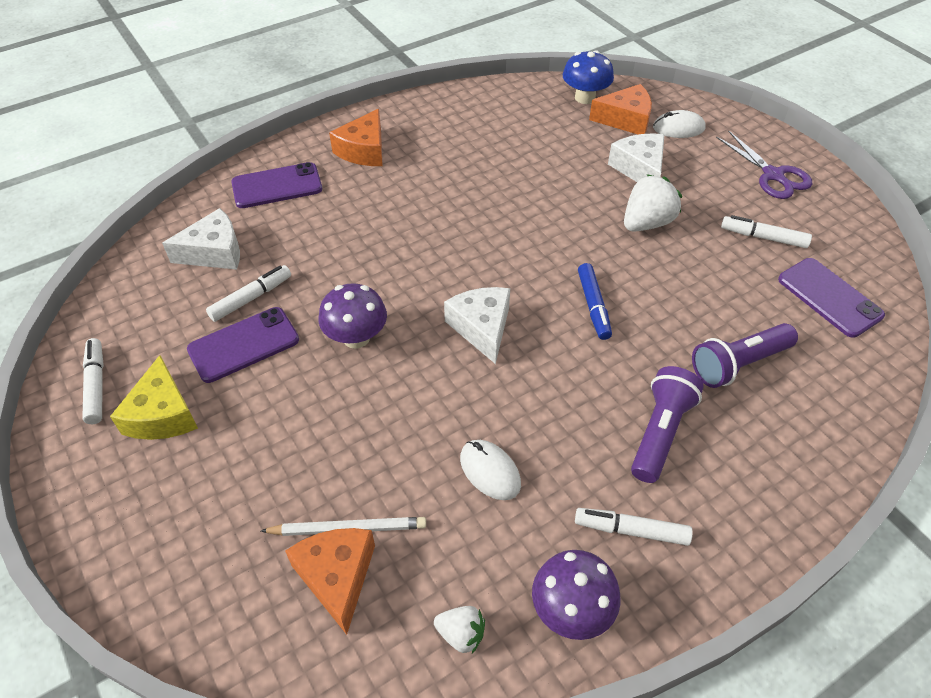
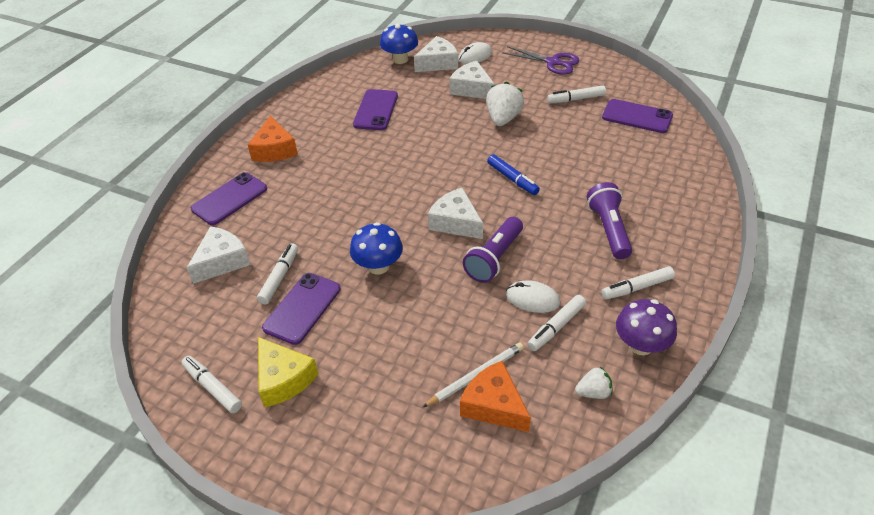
camera: 30 degrees left, 5 degrees down
(356, 337) = (378, 266): purple mushroom -> blue mushroom
(487, 523) = (556, 327): none -> white marker
(506, 149) = (376, 110): none -> purple phone
(626, 119) = (438, 63): orange cheese -> white cheese
(738, 364) = (619, 173): purple flashlight -> purple flashlight (494, 258)

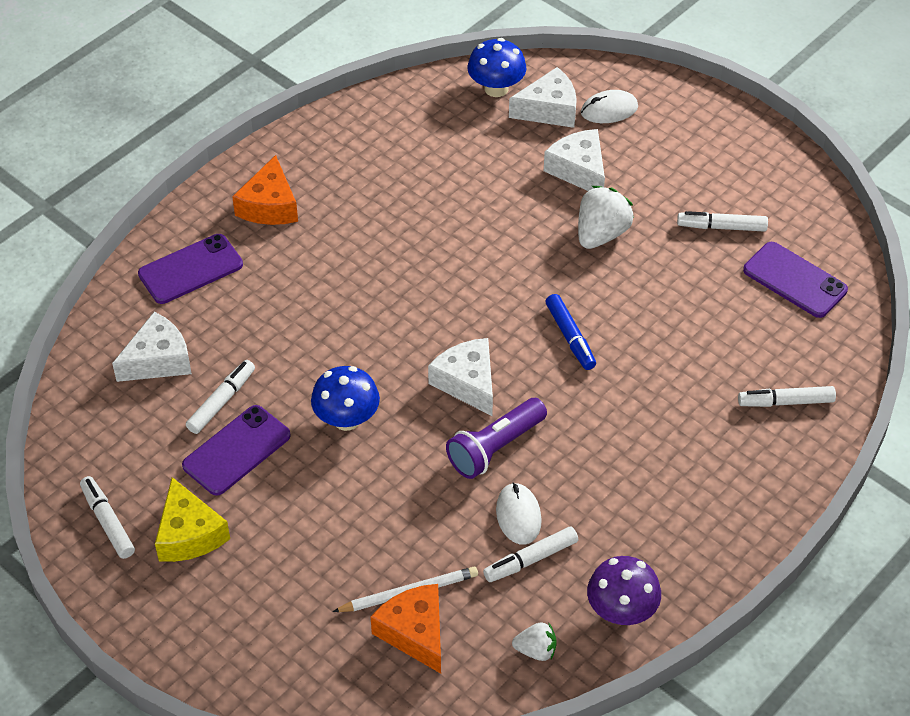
camera: 15 degrees right, 5 degrees up
(376, 110) = (428, 173): purple phone -> none
(532, 299) = (518, 515): white mouse -> white mouse turned 45 degrees clockwise
(552, 62) = (719, 151): purple scissors -> none
(609, 229) = (662, 447): purple flashlight -> none
(636, 288) = (655, 537): white marker -> white marker (785, 402)

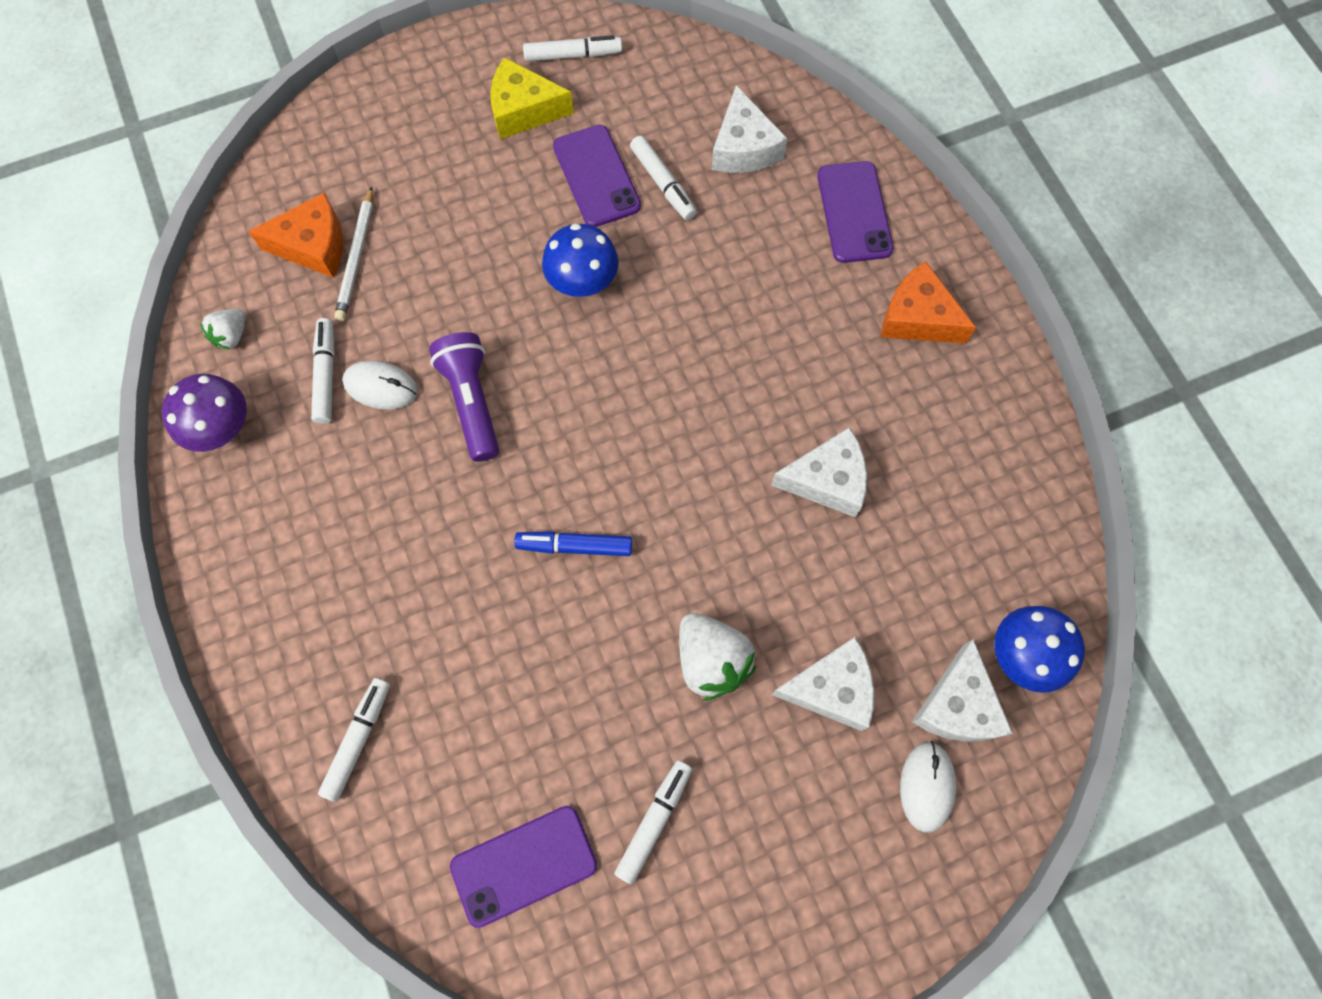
camera: 115 degrees right, 20 degrees up
(467, 382) = (568, 412): white cheese -> white cheese (827, 480)

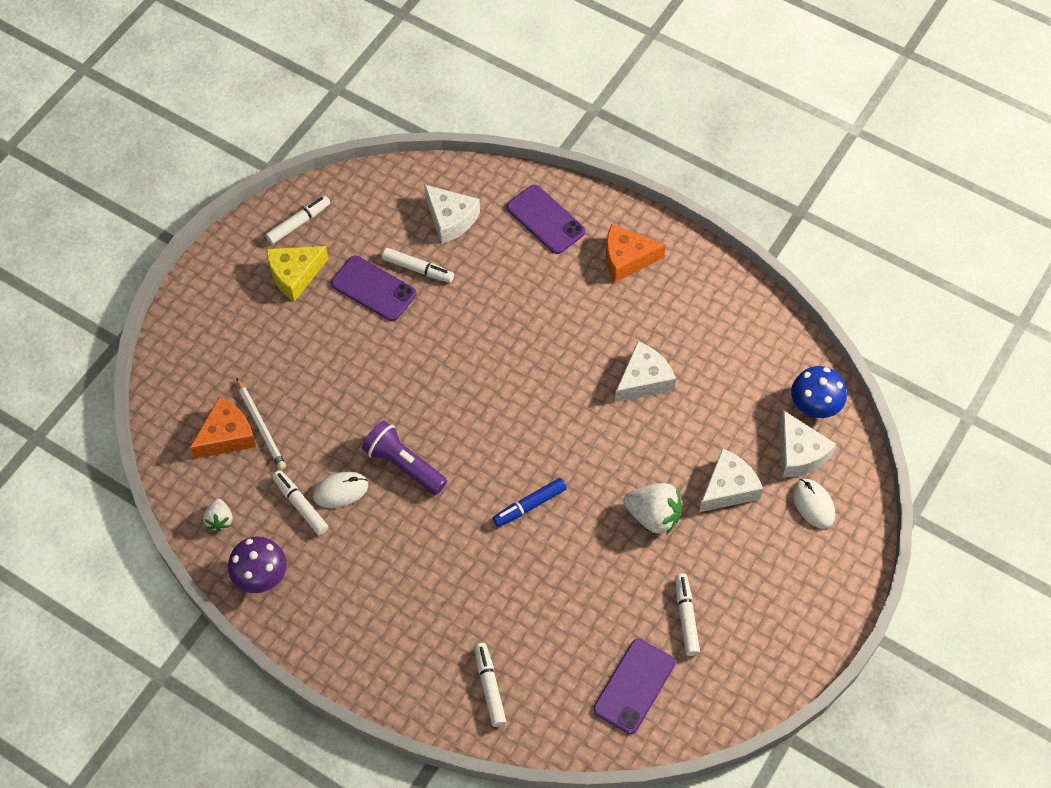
camera: 35 degrees left, 10 degrees down
(583, 282) = (415, 356): blue mushroom -> none

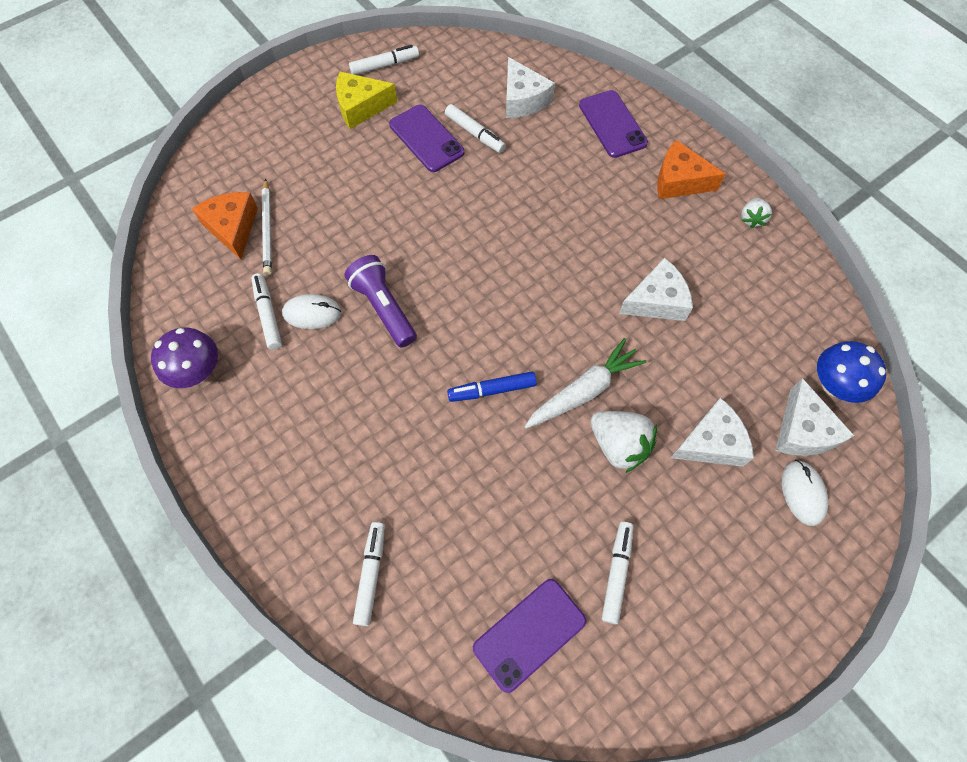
camera: 20 degrees right, 5 degrees up
(220, 520) = (187, 303): white strawberry -> white strawberry (751, 219)
(227, 436) = (233, 228): orange cheese -> orange cheese turned 90 degrees counterclockwise
(608, 480) = (583, 391): none -> white carrot

